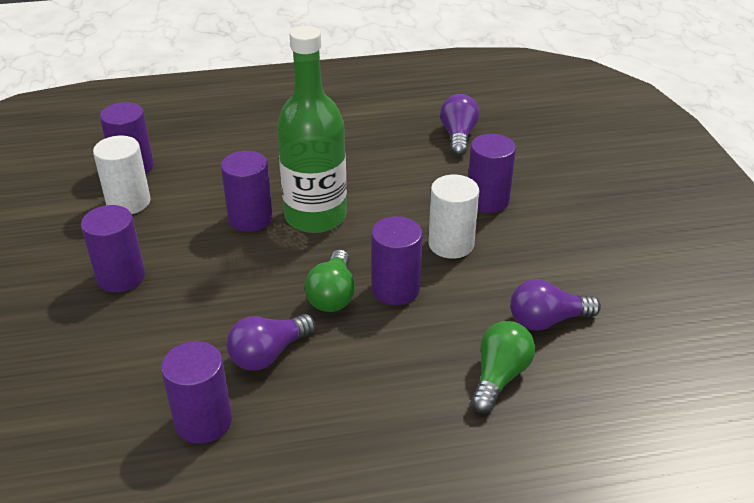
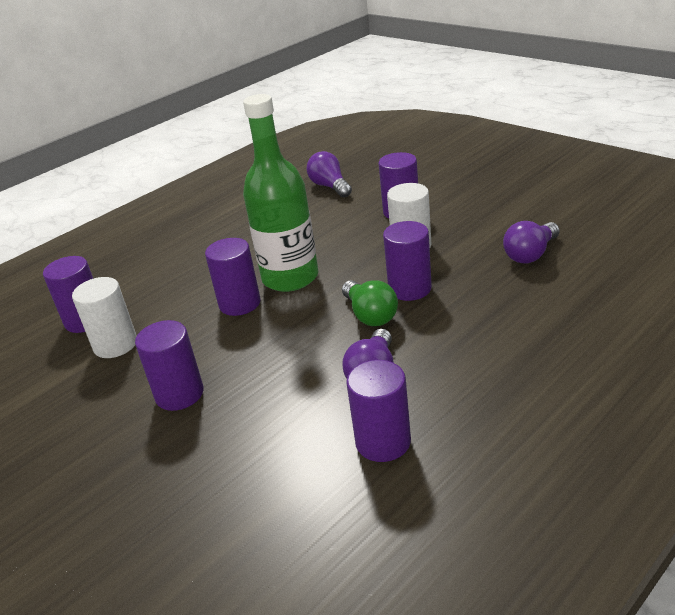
camera: 30 degrees left, 5 degrees down
(499, 376) = (545, 298): green light bulb -> none

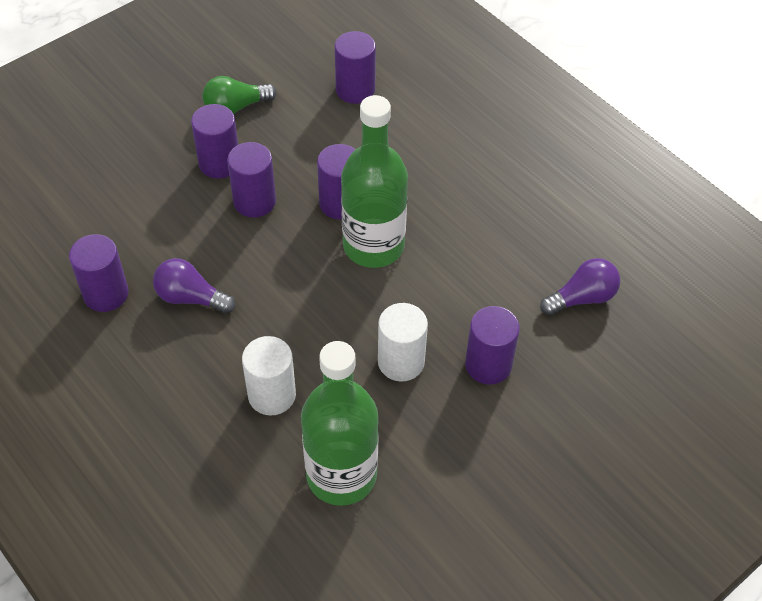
camera: 90 degrees right, 20 degrees up
(115, 344) = (307, 115): white cylinder -> white cylinder (272, 395)
(370, 315) = (280, 306): green light bulb -> green light bulb (235, 107)
(409, 289) = (314, 346): purple cylinder -> purple cylinder (254, 201)
(530, 254) = (341, 475): purple light bulb -> green bottle

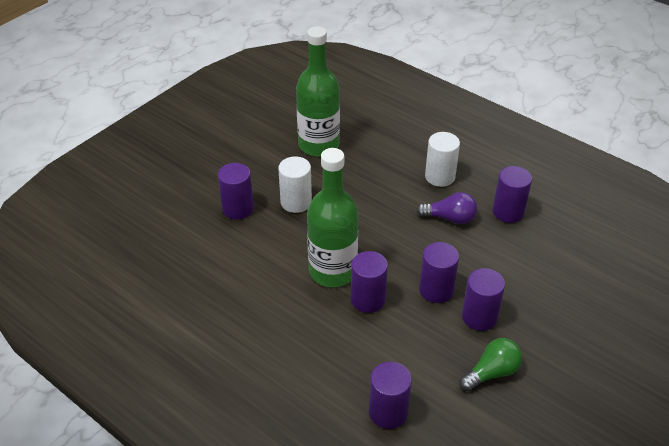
camera: 170 degrees right, 10 degrees down
(272, 395) = (372, 174): white cylinder -> white cylinder (440, 177)
(582, 298) = (172, 258): purple light bulb -> none

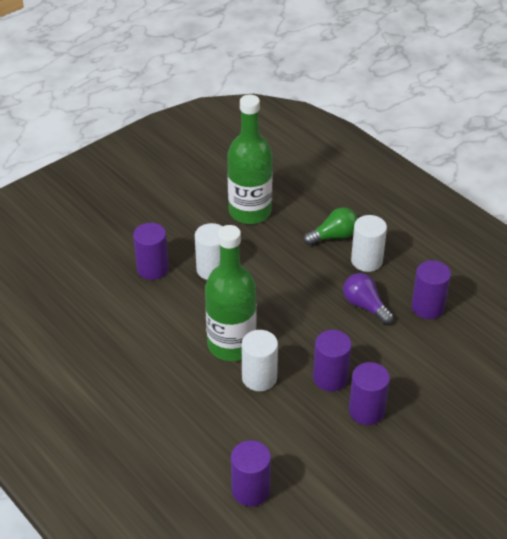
camera: 10 degrees right, 0 degrees up
(368, 299) = (259, 378): purple cylinder -> white cylinder
(450, 218) = (365, 306): purple light bulb -> purple light bulb turned 150 degrees counterclockwise
(491, 372) = (363, 467): green light bulb -> green light bulb (333, 236)

